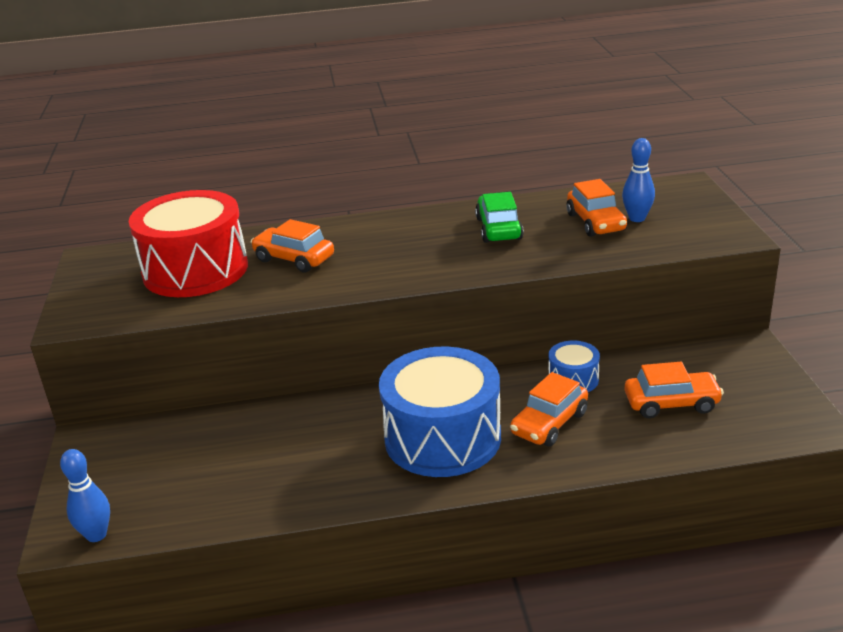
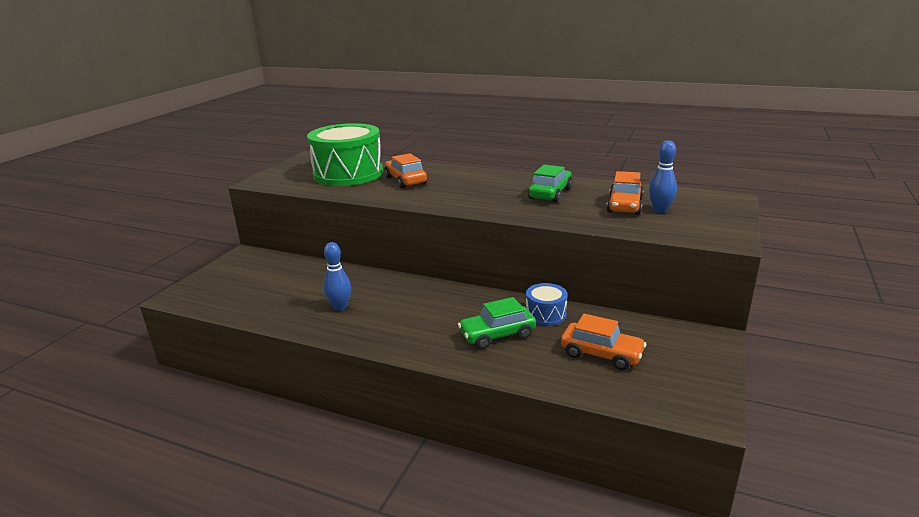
camera: 30 degrees right, 5 degrees down
(96, 535) = (191, 301): blue bowling pin -> blue bowling pin (340, 307)
(195, 270) = (348, 174): red drum -> green drum
(442, 438) = (419, 319): blue drum -> none
(549, 423) = (497, 335): orange car -> green car

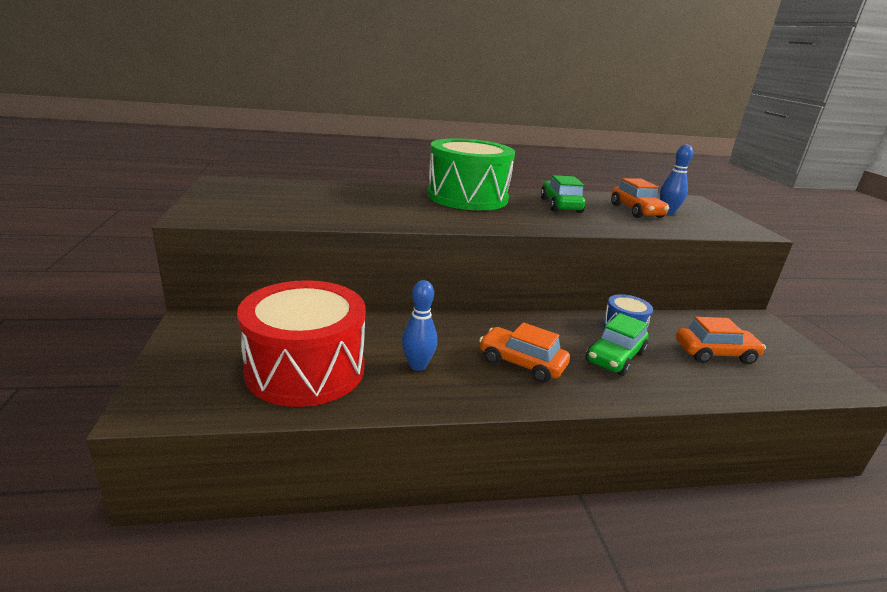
camera: 35 degrees left, 0 degrees up
(272, 294) = (305, 369): none -> red drum
(348, 174) = (312, 199): green drum -> green drum (467, 197)
(405, 180) = (396, 202): orange car -> orange car (521, 363)

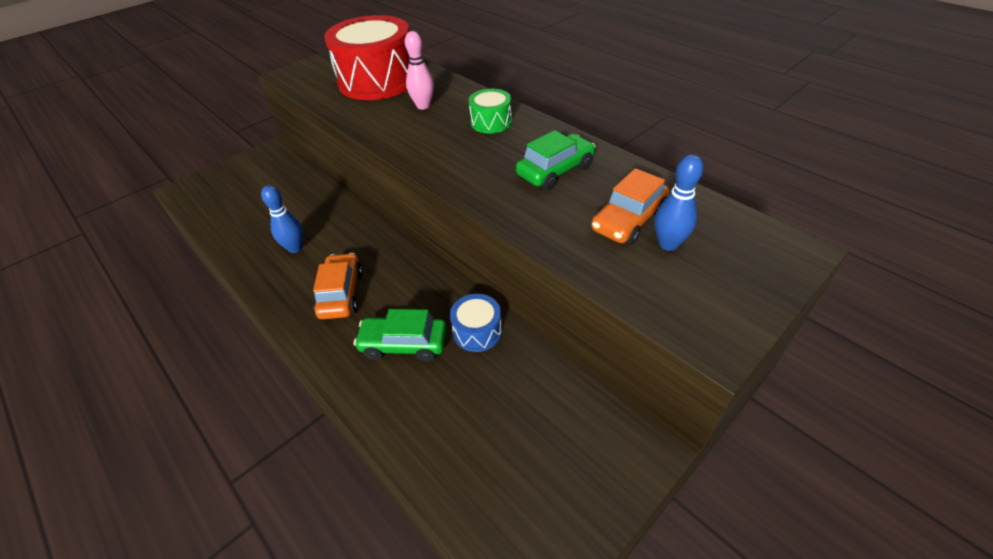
camera: 60 degrees right, 20 degrees up
(305, 369) = (255, 211): red drum -> red drum (378, 81)
(399, 202) = (423, 106): none -> pink bowling pin
(467, 197) = (491, 122): green drum -> green drum, size x0.46
(715, 354) = (488, 420): orange car -> none

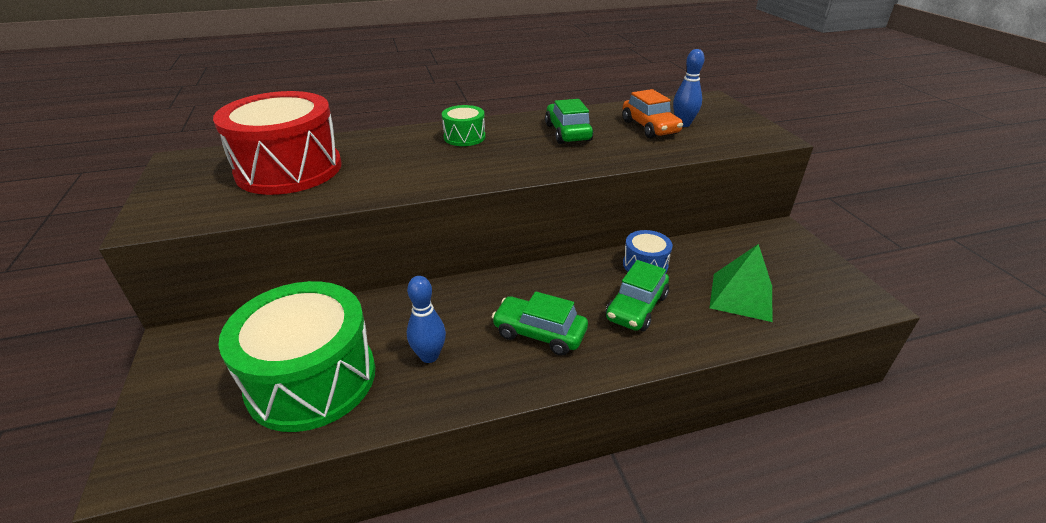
camera: 65 degrees left, 10 degrees down
(258, 210) = (312, 379): none -> green drum
(341, 293) = (539, 333): orange car -> green car
(423, 106) = (387, 158): pink bowling pin -> none
(467, 428) = (741, 296): none -> green pyramid

